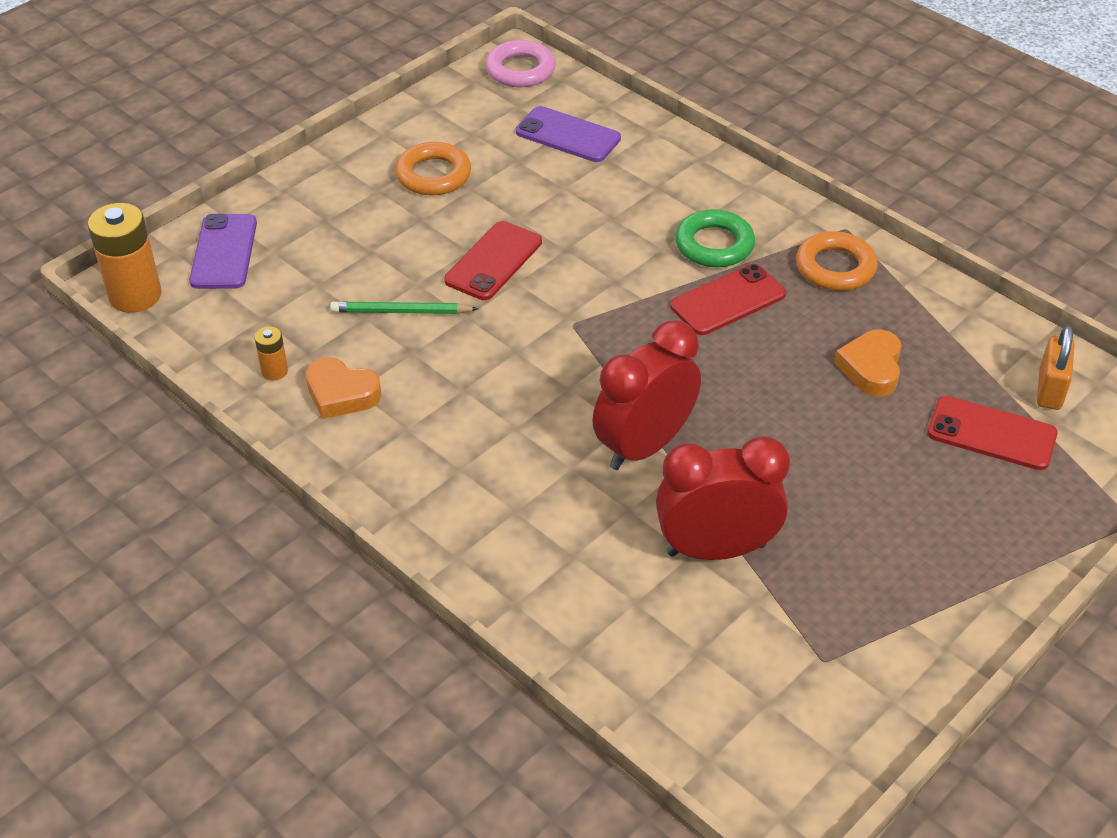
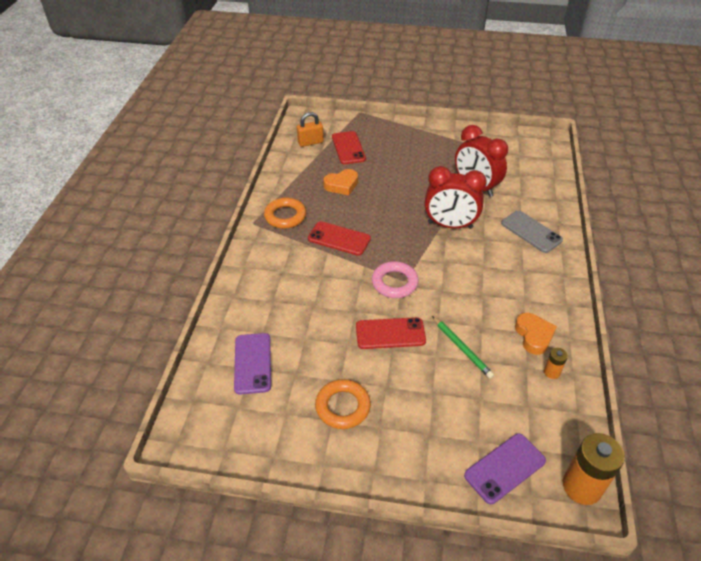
camera: 125 degrees left, 0 degrees up
(520, 70) = (194, 430): pink ring -> pink ring (394, 283)
(530, 544) = (531, 232): none -> grey phone
(714, 245) = (303, 259): green ring -> none

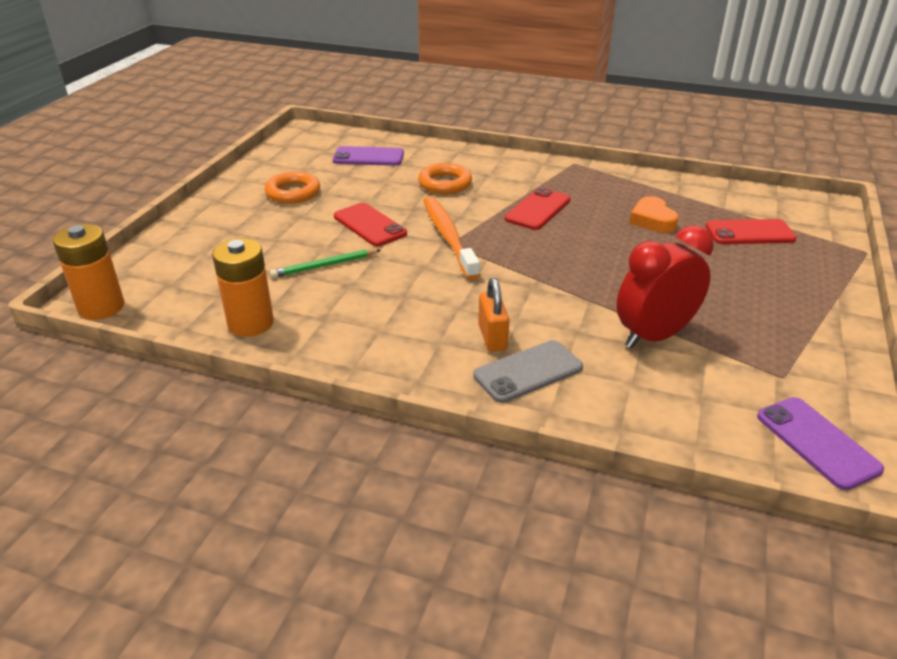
camera: 100 degrees right, 10 degrees down
(285, 216) = (585, 181): orange ring -> orange ring (445, 183)
(310, 142) = (757, 206): orange padlock -> orange padlock (492, 337)
(390, 333) = (369, 225): red phone -> red phone turned 45 degrees counterclockwise
(394, 283) = (448, 237): pink ring -> orange toothbrush
(450, 225) = (555, 294): red clock -> none
(504, 468) = (162, 265): purple phone -> purple phone (817, 442)
(534, 336) = (314, 323): orange heart -> none
(551, 372) = (250, 323): orange battery -> orange battery, size x2.07

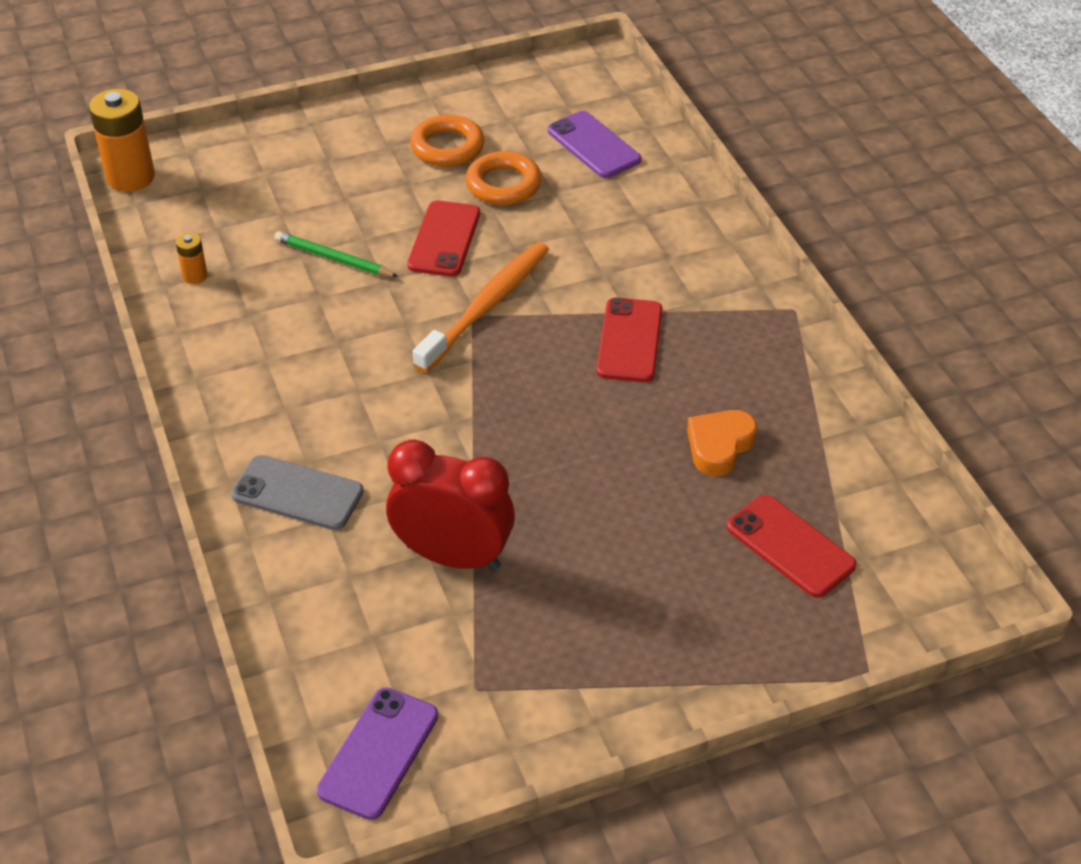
camera: 50 degrees right, 10 degrees up
(250, 323) = (195, 276): orange battery -> orange battery, size x0.48
(445, 183) = (603, 237): orange ring -> orange ring (503, 184)
(492, 337) = (330, 440): orange padlock -> none
(538, 209) = (629, 340): red phone -> red phone turned 75 degrees counterclockwise

